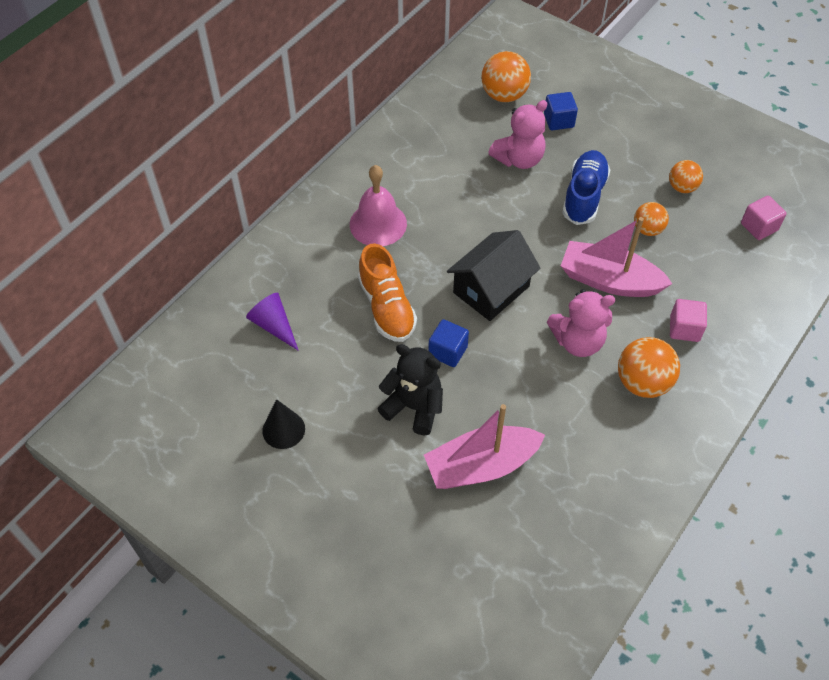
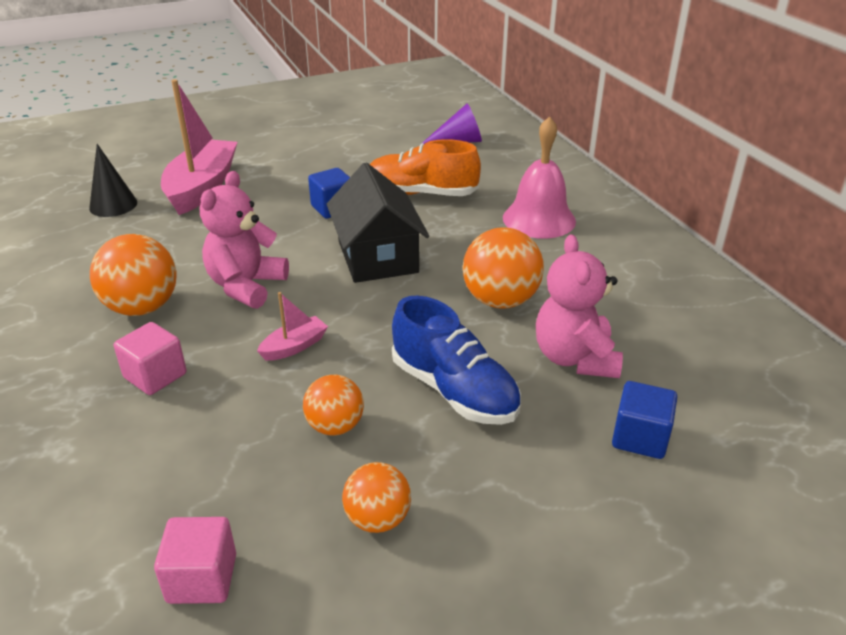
camera: 120 degrees right, 20 degrees down
(283, 429) = (351, 124): black cone -> black cone (113, 205)
(414, 407) = (298, 176): black teddy bear -> none
(504, 95) = (735, 400): orange ball -> orange ball (500, 300)
(609, 280) = (294, 346): pink boat -> pink boat, size x0.45

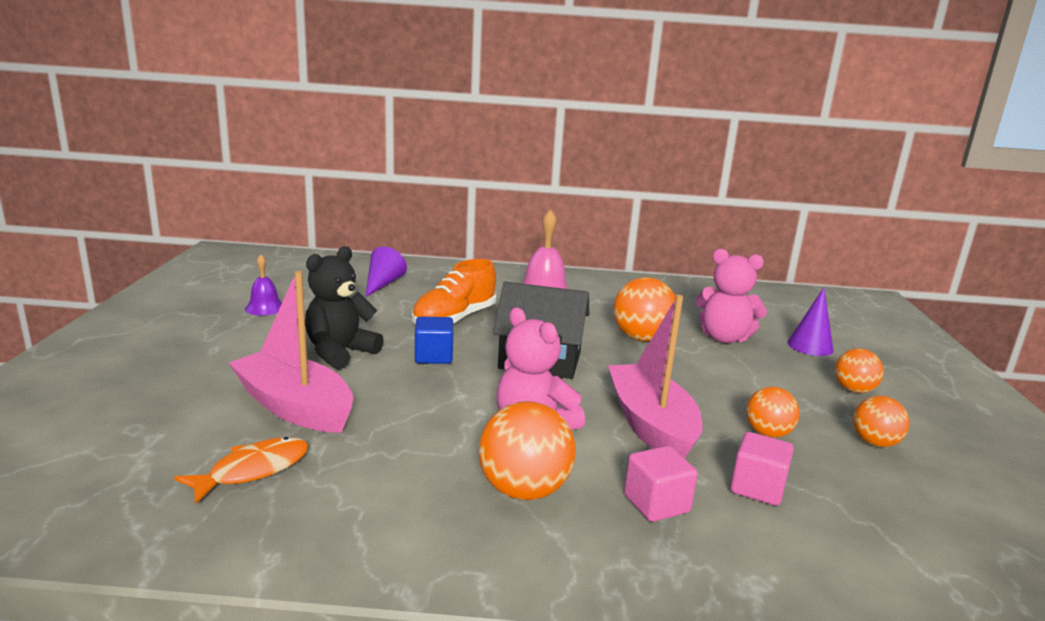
camera: 65 degrees left, 15 degrees down
(113, 205) = (253, 470): black cone -> orange fish
(202, 578) = (935, 528): pink cube -> pink cube (757, 488)
(294, 346) = (651, 425): pink boat -> pink boat, size x2.20
(301, 172) = (340, 352): none -> black teddy bear
(349, 121) = (265, 308): none -> purple bell
(454, 390) = (742, 382): blue shoe -> none
(524, 492) = (853, 390): none -> orange ball
(640, 437) = (810, 346): blue cube -> purple cone

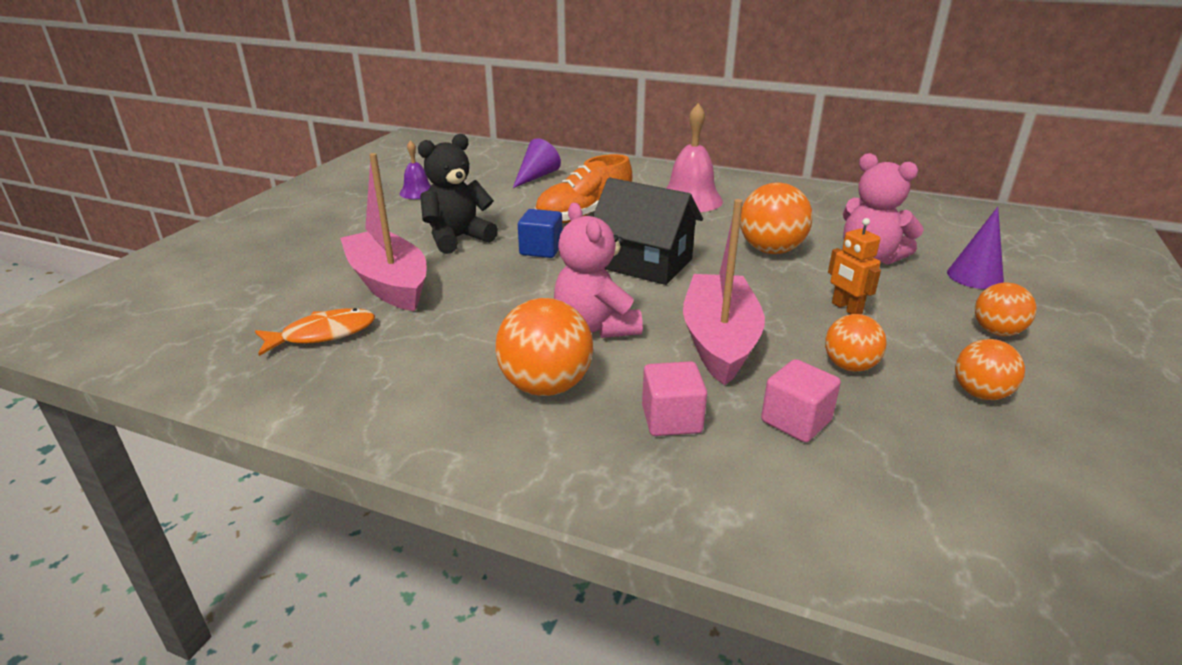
camera: 20 degrees right, 10 degrees up
(733, 383) = (846, 308): none -> orange robot

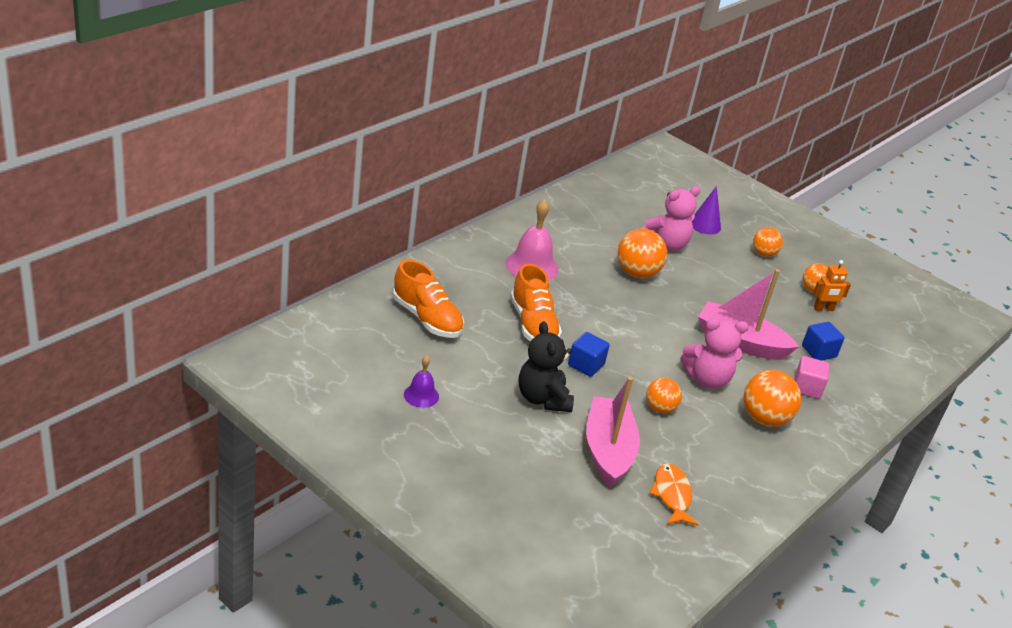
camera: 75 degrees left, 5 degrees up
(389, 283) = (608, 451): pink boat -> pink boat turned 105 degrees clockwise
(536, 176) = (427, 318): purple cone -> orange shoe
(644, 263) = (631, 329): black house -> none
(796, 421) = (819, 352): pink cube -> blue cube
(846, 308) = (722, 284): orange robot -> orange robot (823, 309)
(849, 366) = (779, 313): orange ball -> orange ball (660, 408)

